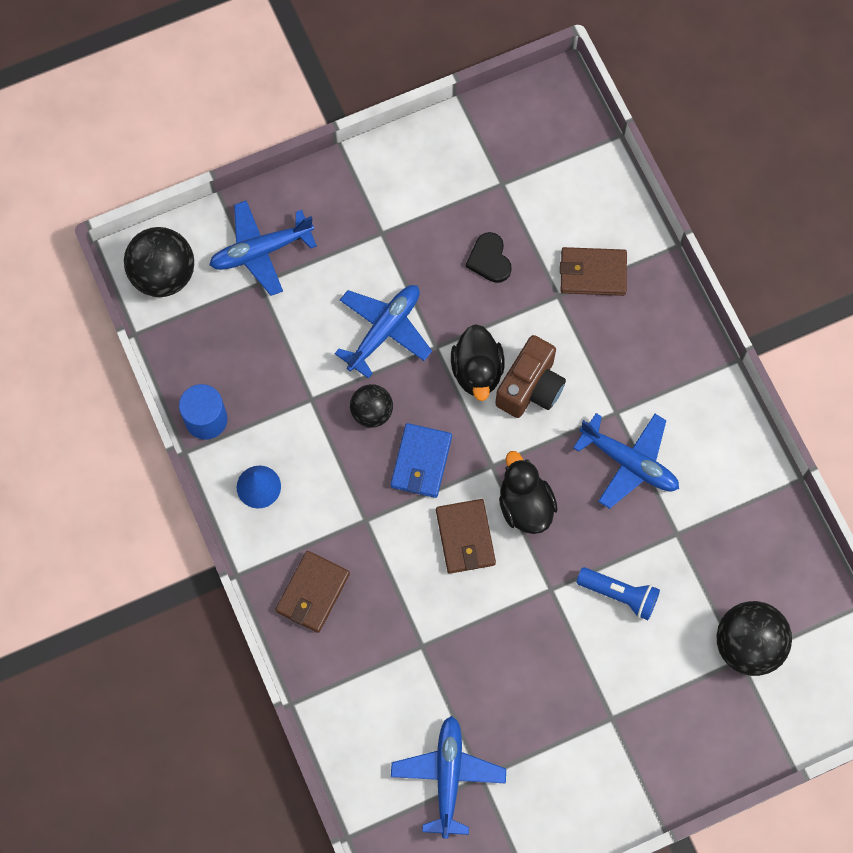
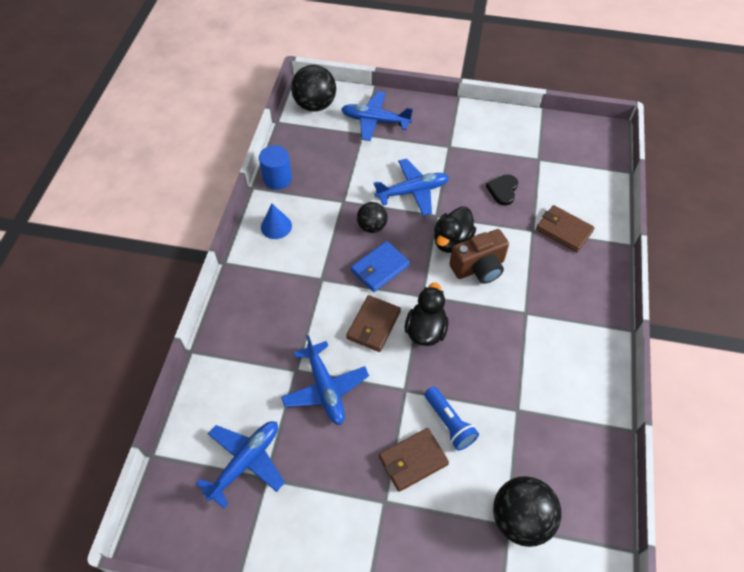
camera: 35 degrees right, 15 degrees down
(312, 593) = (257, 298): brown wallet -> brown wallet (413, 460)
(629, 463) = (514, 347): blue plane -> blue plane (325, 388)

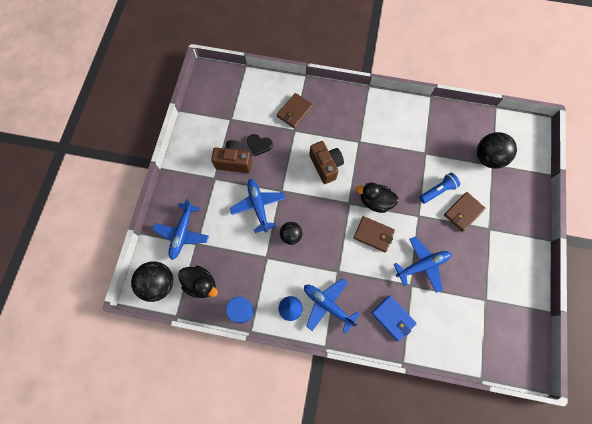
camera: 90 degrees left, 15 degrees up
(245, 462) = (477, 313): blue plane -> blue plane (327, 305)
(380, 268) = (327, 230): blue wallet -> blue wallet (393, 318)
(413, 460) = (463, 212): brown wallet -> brown wallet turned 75 degrees clockwise
(452, 241) = (304, 181): black duck -> black duck (201, 284)
(474, 165) = (234, 162): none -> brown camera

